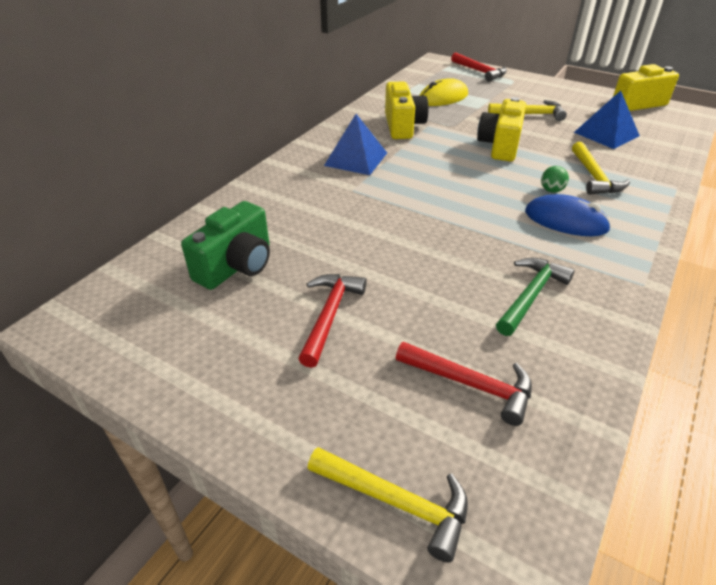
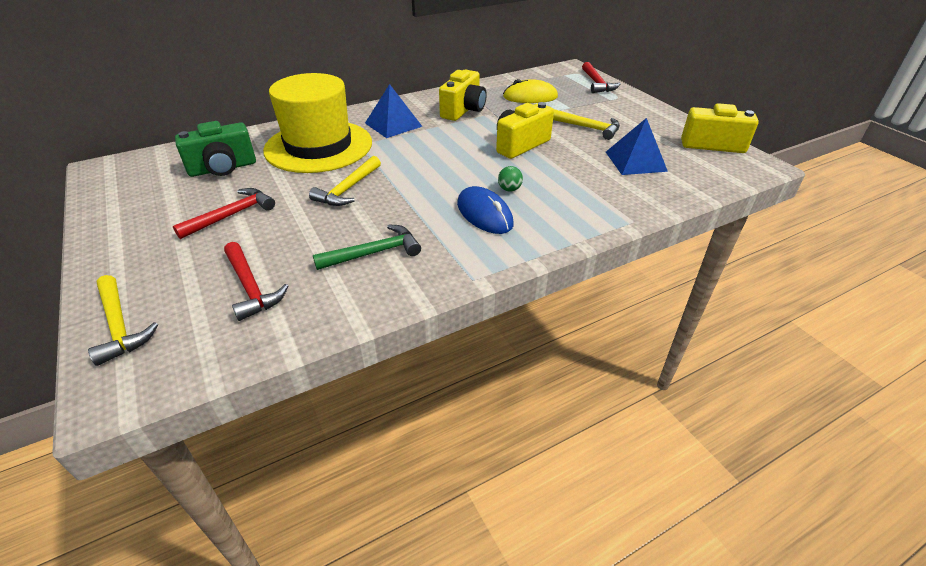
camera: 30 degrees right, 0 degrees up
(312, 205) = (318, 146): none -> yellow hat
(594, 177) = (564, 190): yellow hammer -> yellow hammer (348, 189)

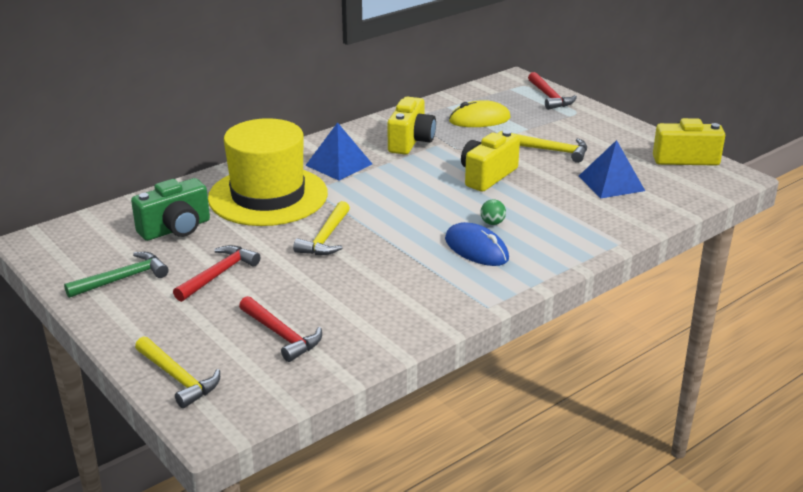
camera: 10 degrees left, 10 degrees down
(374, 253) = (384, 294): green hammer -> green hammer (123, 279)

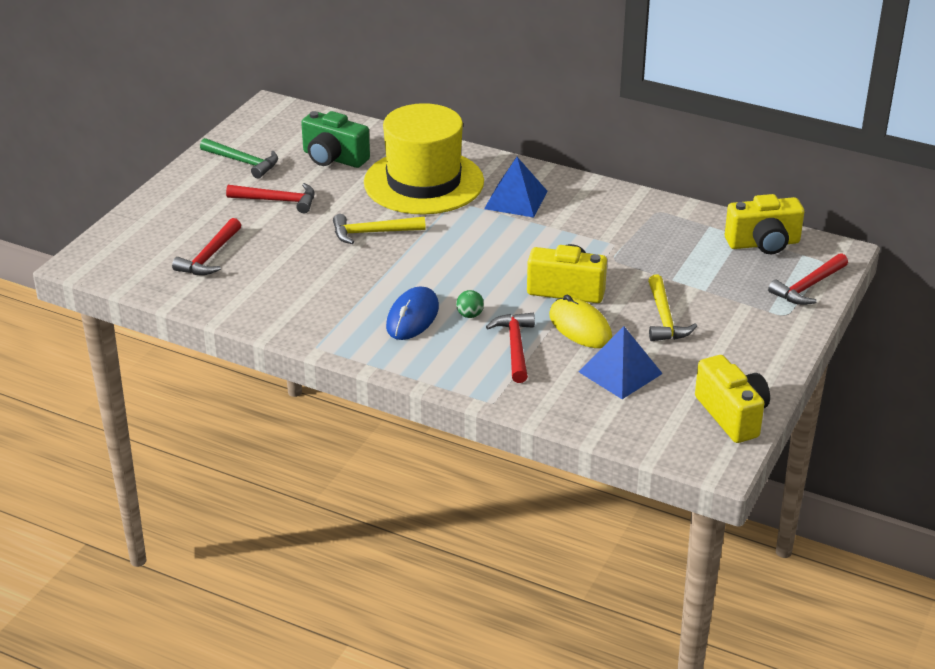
camera: 65 degrees right, 5 degrees up
(178, 378) = (129, 230): yellow hammer -> none
(411, 141) = (602, 226): yellow camera -> yellow camera (763, 244)
(479, 119) = (697, 254): yellow mouse -> yellow mouse (580, 327)
(551, 215) = (515, 347): none -> red hammer

